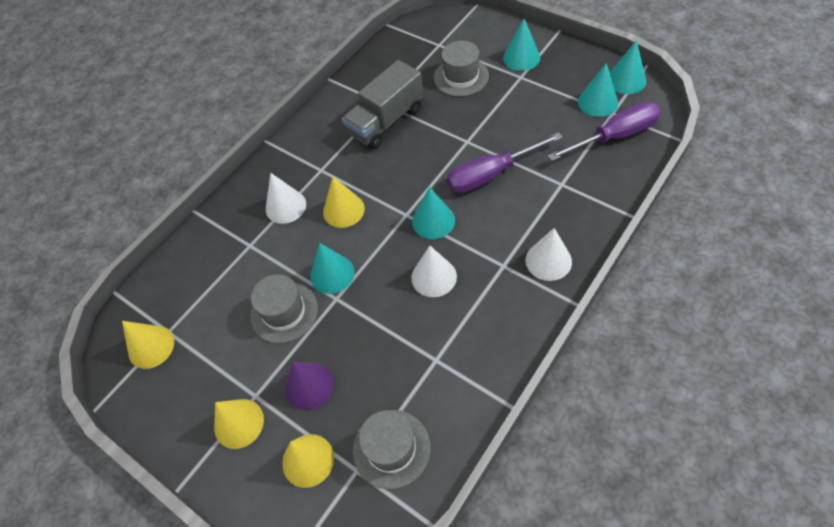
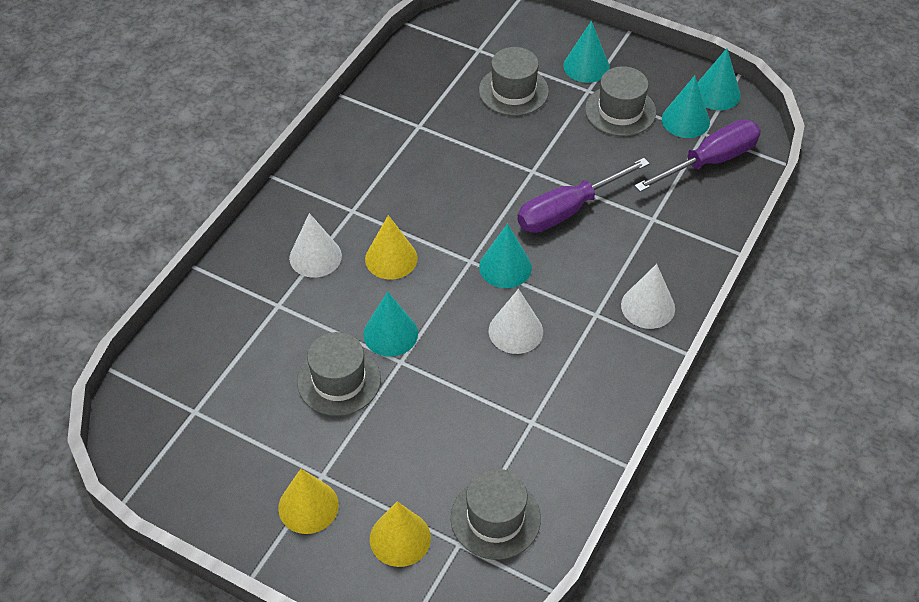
camera: 15 degrees left, 5 degrees down
(151, 347) = (176, 430): yellow cone -> none
(309, 386) = (386, 460): purple cone -> none
(386, 121) = (426, 148): grey truck -> none
(544, 93) = (620, 111): none -> grey hat

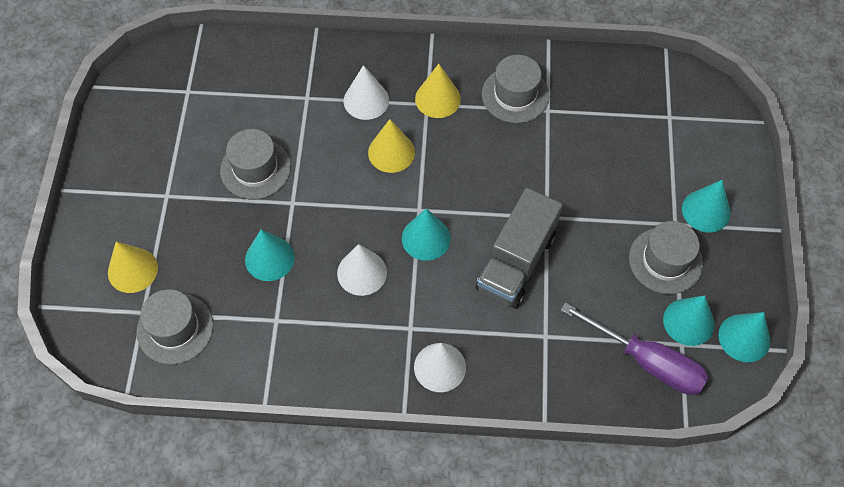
camera: 65 degrees right, 10 degrees up
(308, 506) = (137, 198): yellow cone -> yellow cone (437, 98)
(390, 333) = (316, 184): turquoise cone -> turquoise cone (269, 258)
(513, 91) = (635, 164): grey hat -> grey hat (515, 95)
(568, 210) = (516, 262): purple screwdriver -> grey truck

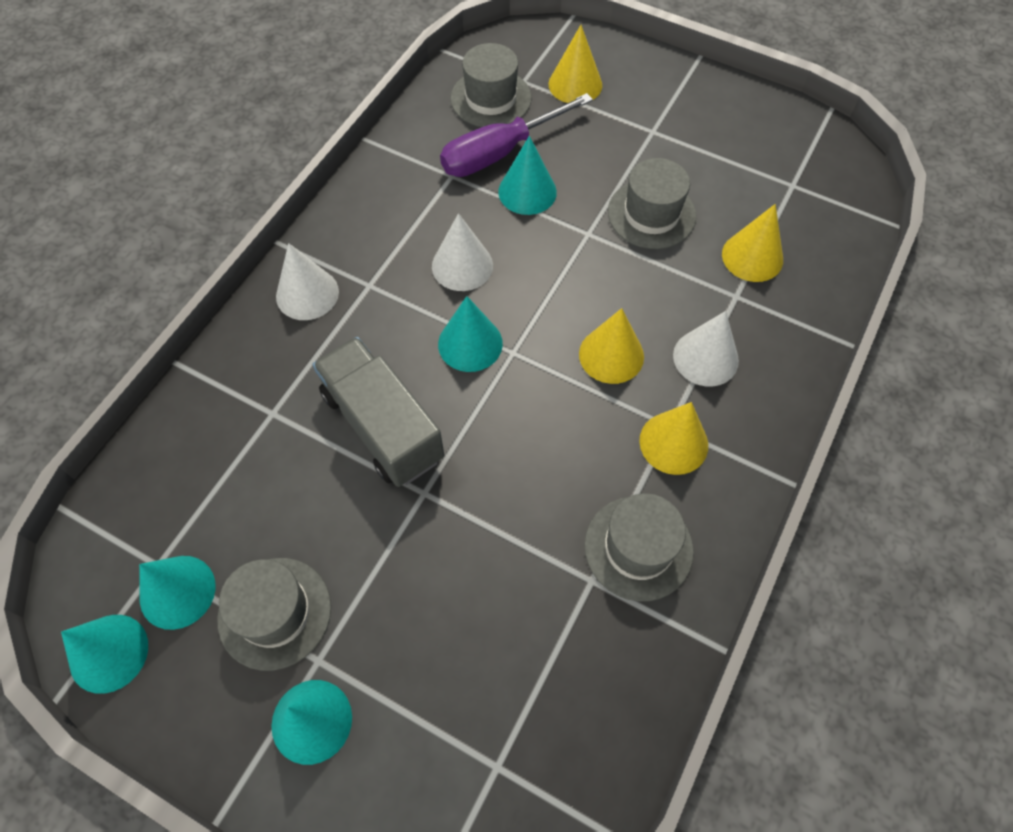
camera: 115 degrees right, 0 degrees up
(268, 97) = (752, 257): none -> yellow cone
(647, 361) = (165, 510): purple screwdriver -> purple screwdriver (500, 153)

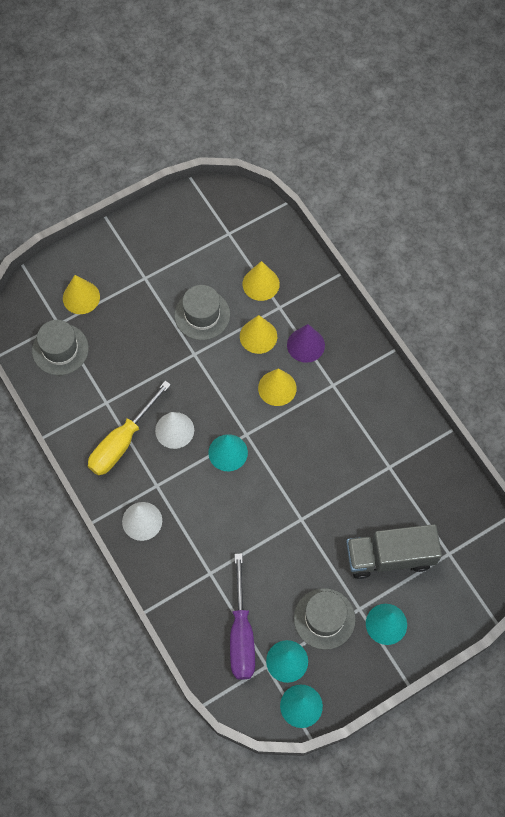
camera: 60 degrees left, 5 degrees up
(382, 426) = (251, 521): grey truck -> grey truck (390, 557)
(407, 218) = (122, 442): none -> yellow screwdriver
(500, 153) = (106, 367): purple screwdriver -> purple screwdriver (241, 634)
(527, 192) = (145, 369): turquoise cone -> none
(638, 547) = (385, 437): grey hat -> none
(673, 443) = (342, 389): yellow cone -> yellow cone (258, 336)
(705, 358) = (305, 345): white cone -> purple cone

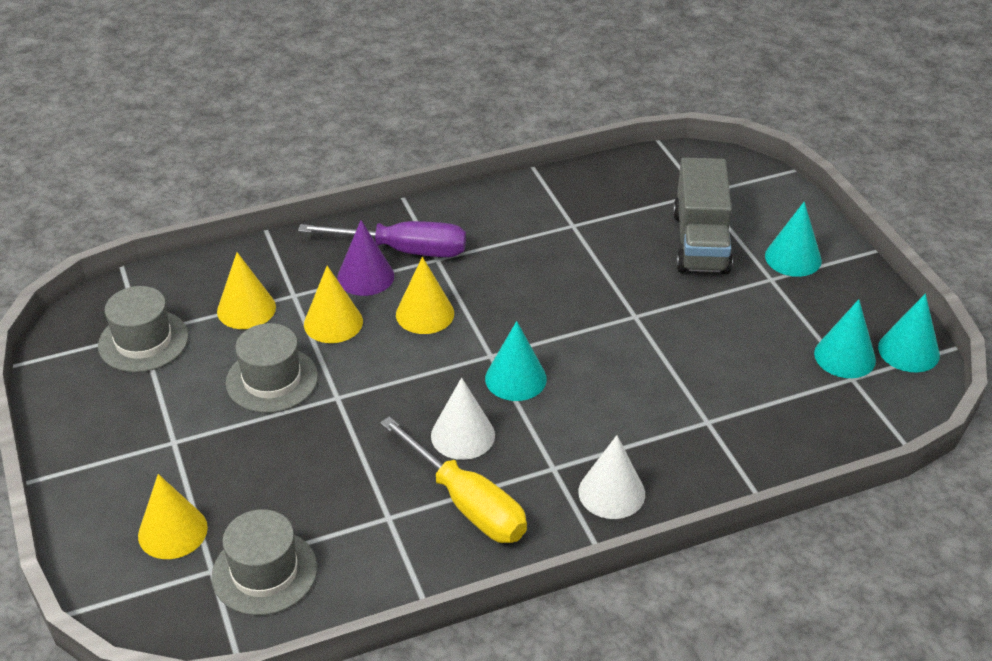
camera: 80 degrees left, 25 degrees down
(241, 634) = (804, 398): purple screwdriver -> purple screwdriver (404, 250)
(324, 618) = (784, 312): grey hat -> grey hat (143, 341)

